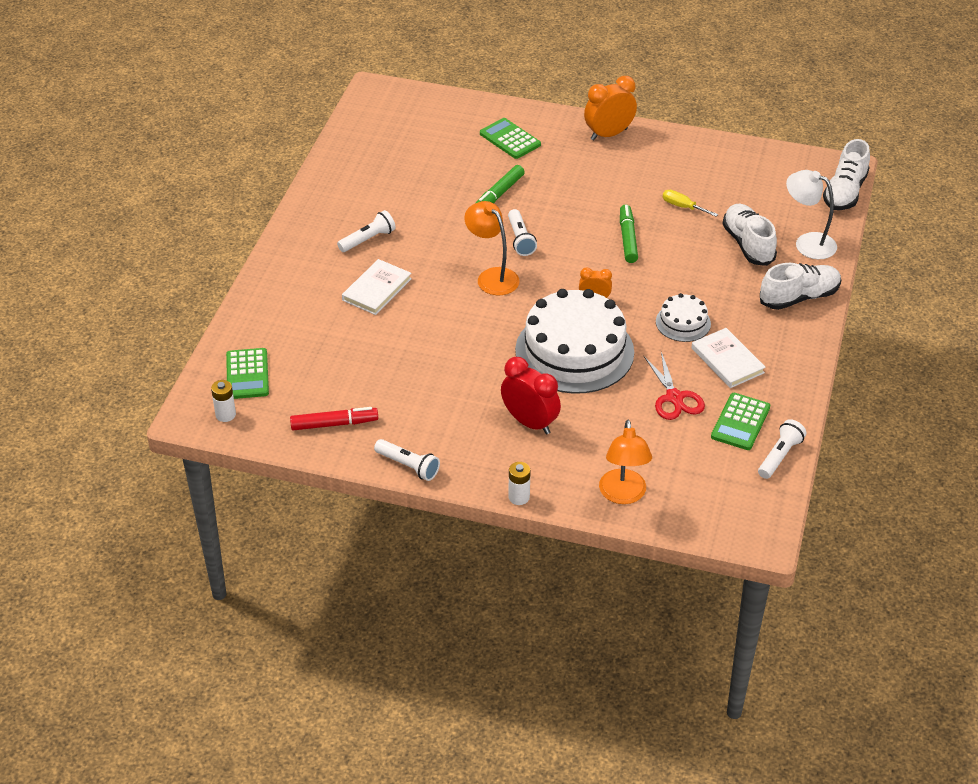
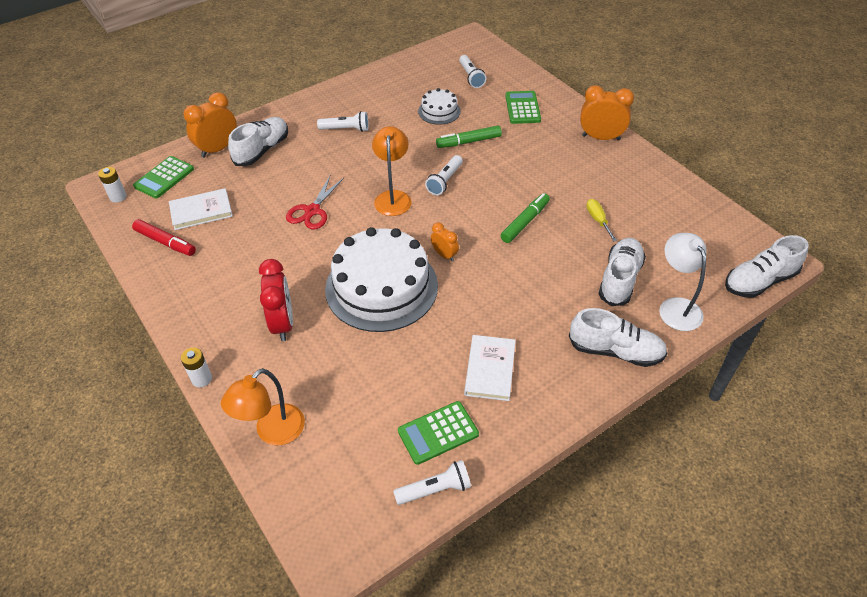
camera: 40 degrees right, 5 degrees up
(264, 321) = (218, 149): none -> orange clock
(311, 300) = (262, 150): none -> white shoe
(377, 289) = (309, 165): white book -> white book (201, 211)
(408, 466) = (167, 303): white flashlight -> white flashlight (471, 77)
(674, 398) = (410, 374): red scissors -> red scissors (312, 211)
(683, 322) = (490, 314): white cake -> white cake (439, 111)

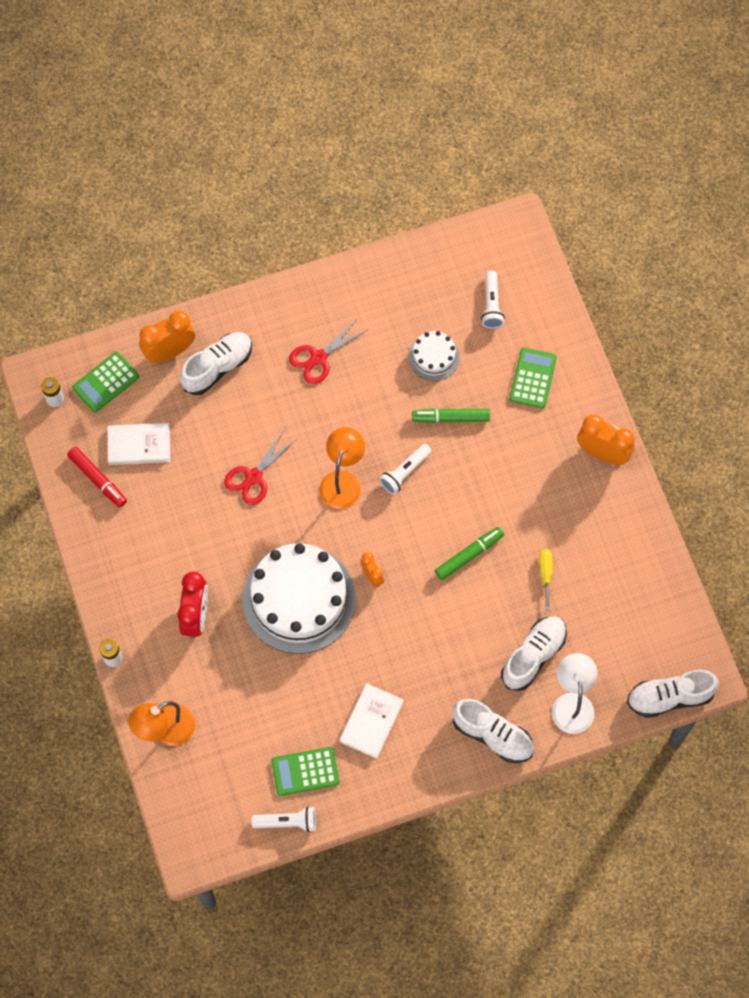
camera: 15 degrees right, 20 degrees up
(346, 129) = (318, 358): white flashlight -> red scissors

